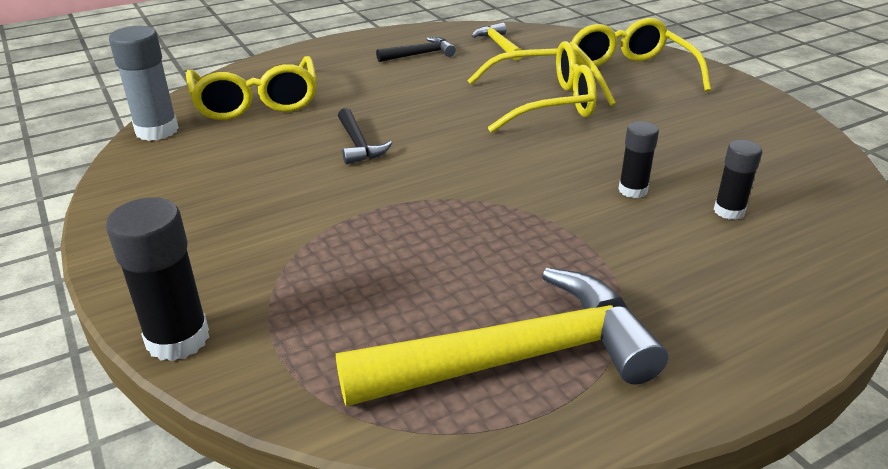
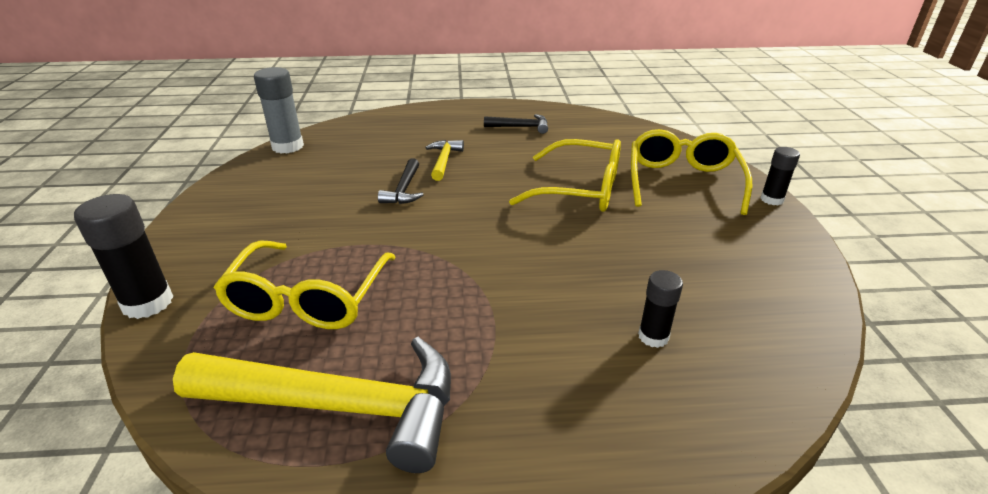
camera: 25 degrees right, 0 degrees up
(256, 102) = (369, 140): yellow glasses -> yellow glasses (308, 299)
(498, 44) = (592, 131): yellow hammer -> yellow hammer (444, 160)
(633, 190) = (581, 289): black glue stick -> black glue stick (771, 199)

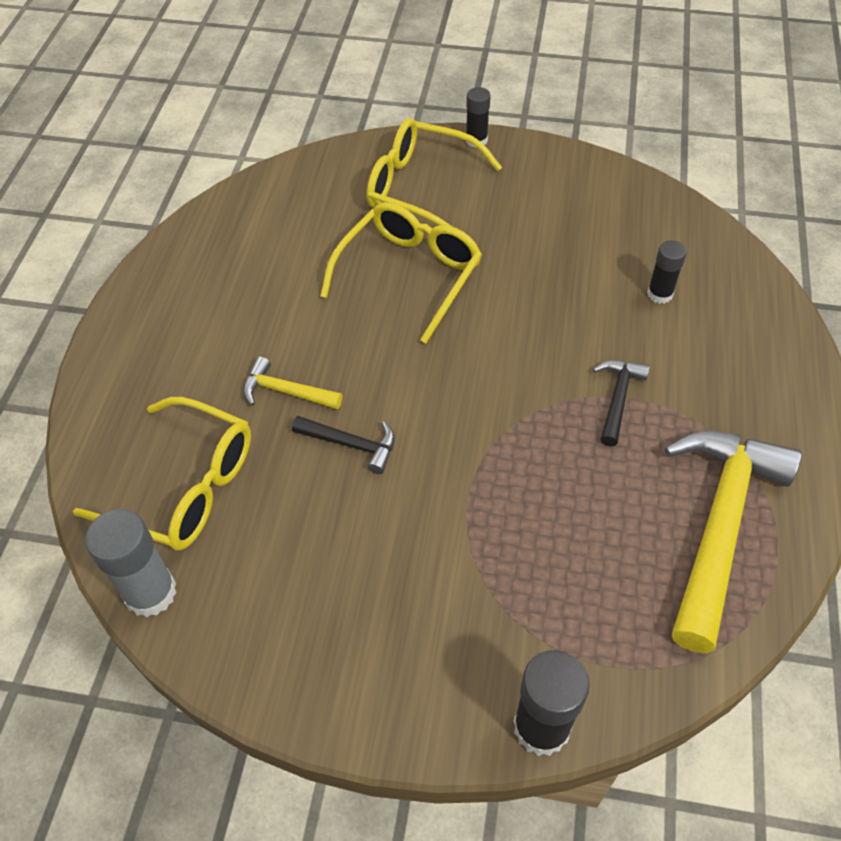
camera: 75 degrees left, 20 degrees up
(308, 299) = (565, 553): yellow glasses -> yellow glasses (185, 487)
(521, 127) = (218, 290): black hammer -> black hammer (618, 398)

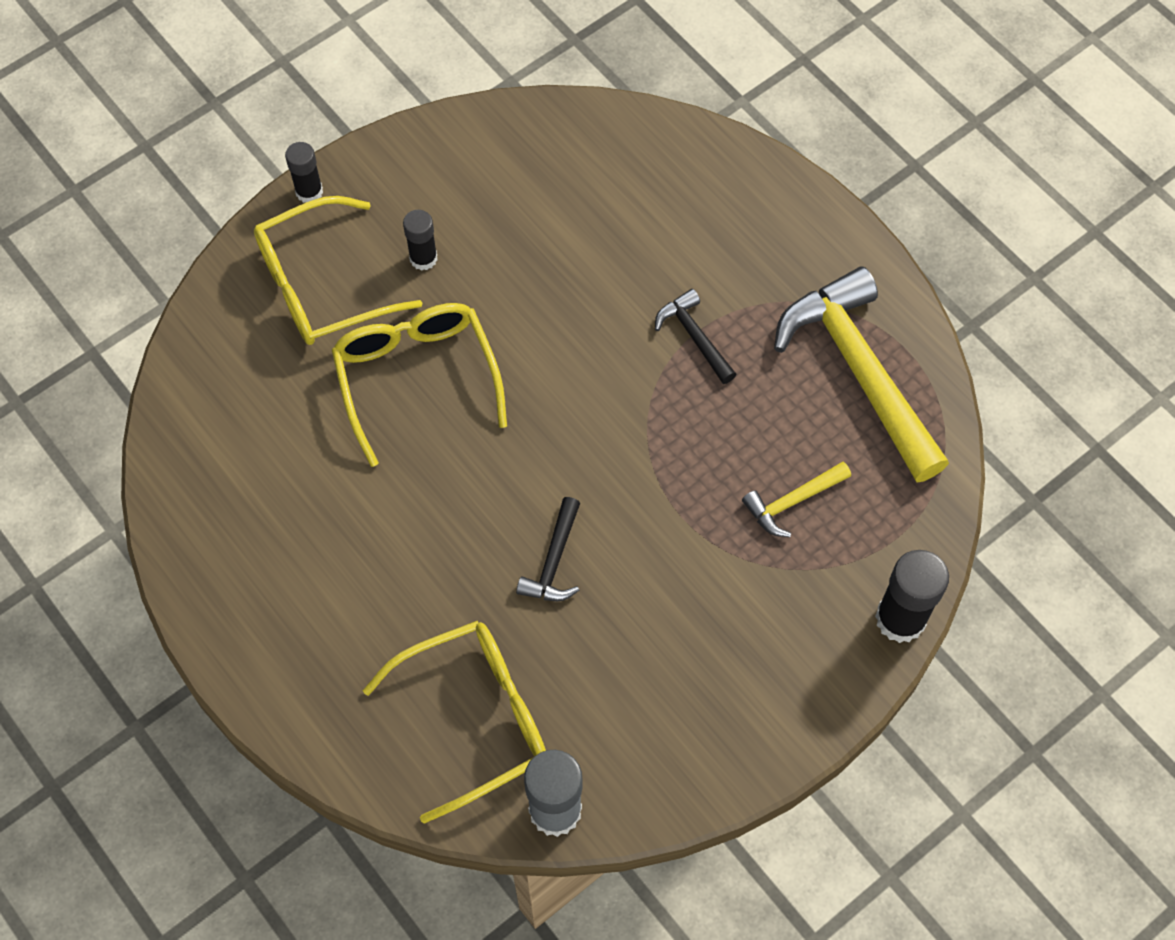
camera: 50 degrees left, 10 degrees up
(285, 391) = (450, 571): yellow hammer -> yellow hammer (792, 502)
(352, 445) = (554, 561): black hammer -> black hammer turned 135 degrees clockwise
(660, 294) = (627, 215): black glue stick -> black glue stick (423, 258)

